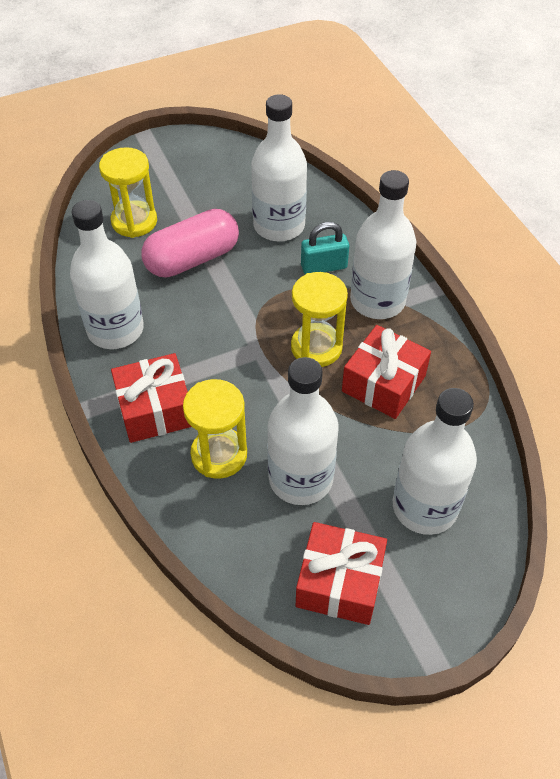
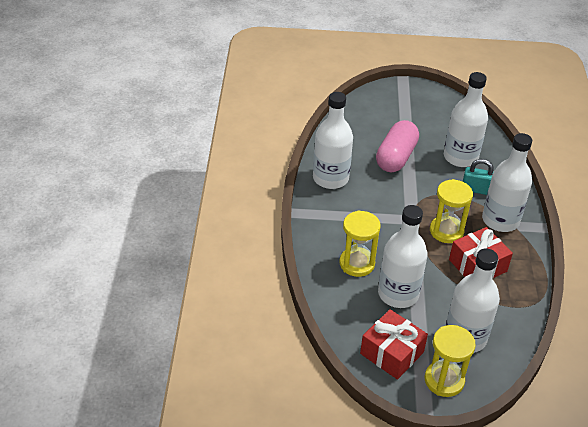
camera: 25 degrees right, 10 degrees down
(134, 221) = (371, 125): yellow hourglass -> yellow hourglass (444, 380)
(155, 409) = (332, 227): red gift -> none
(192, 259) = (396, 157): pink capsule -> pink capsule turned 60 degrees counterclockwise

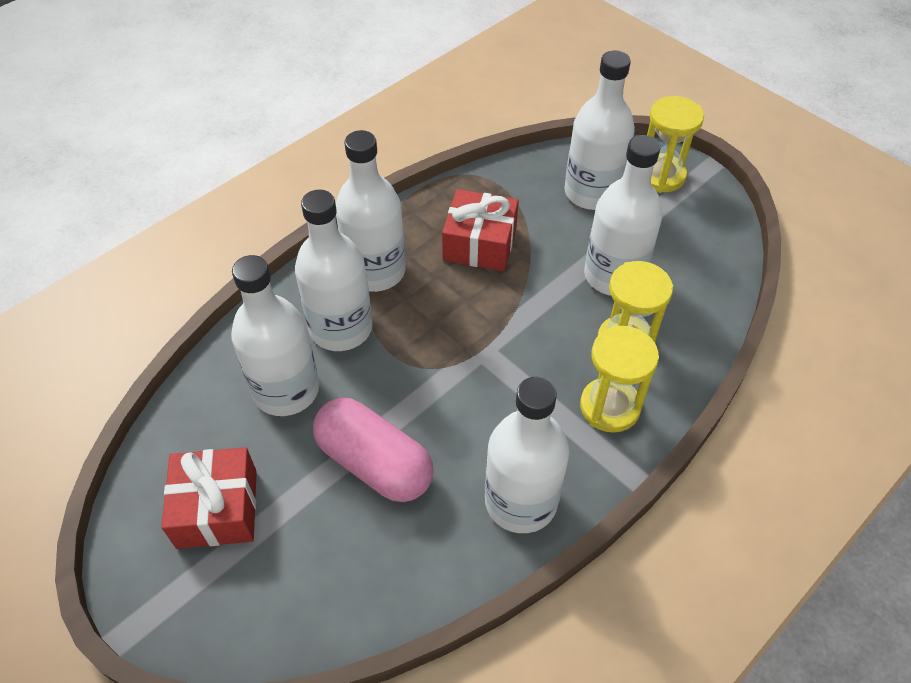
camera: 135 degrees left, 10 degrees up
(392, 353) = (689, 227): red gift -> red gift (217, 508)
(396, 157) = (374, 463): pink capsule -> pink capsule turned 60 degrees clockwise
(446, 231) = (459, 304): yellow hourglass -> yellow hourglass (610, 407)
(476, 189) = (341, 328): turquoise padlock -> white bottle

